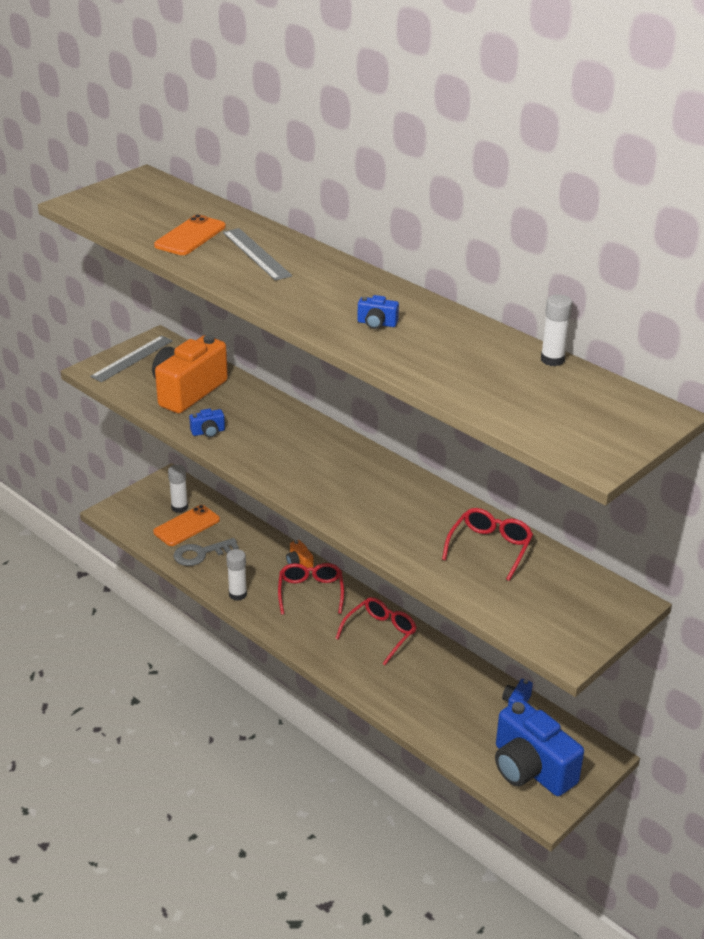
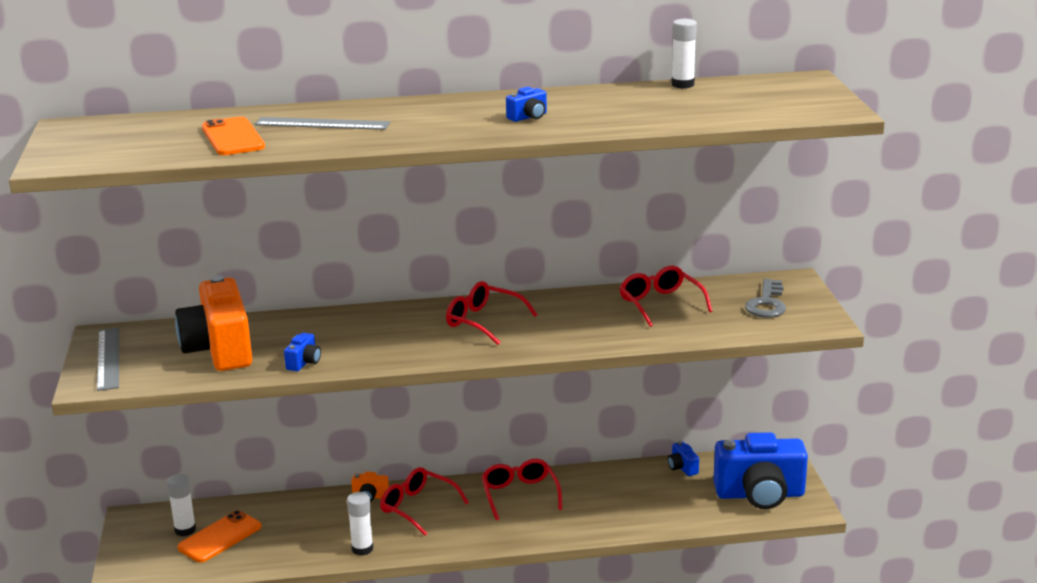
camera: 50 degrees left, 10 degrees down
(186, 526) = (220, 537): orange phone -> orange phone turned 45 degrees clockwise
(200, 554) = (273, 546): grey key -> grey key (767, 303)
(355, 477) = (484, 321): none -> red glasses

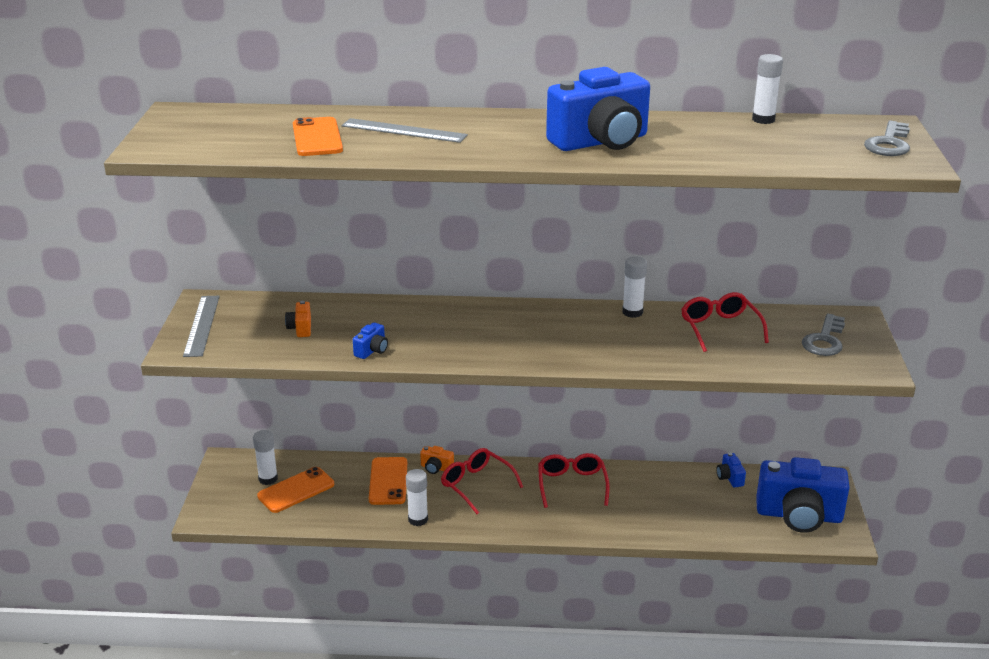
camera: 10 degrees right, 5 degrees up
(219, 350) = (300, 328): orange camera -> orange camera, size x0.40
(320, 516) = (388, 481): none -> orange phone
(484, 321) = (547, 328): red glasses -> none
(528, 117) = (601, 142): blue camera -> blue camera, size x2.47
(568, 298) = (632, 312): none -> white glue stick
(809, 95) = (889, 143): none -> grey key

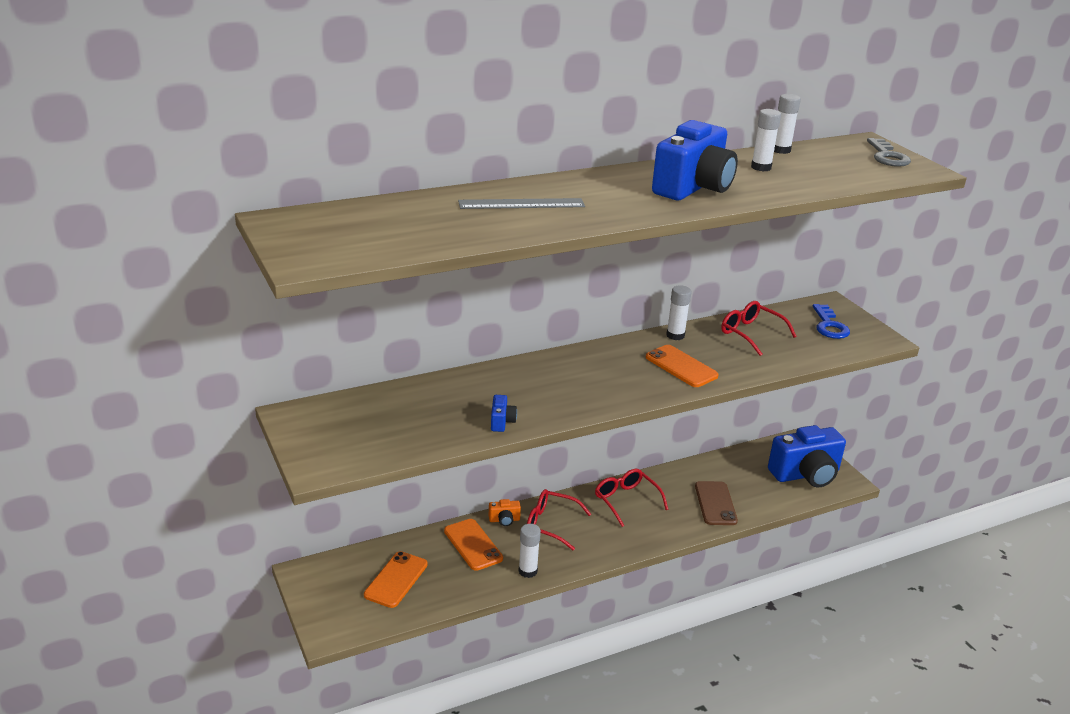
camera: 30 degrees left, 0 degrees up
(202, 325) = (315, 439): grey ruler -> none
(268, 479) = (360, 577): white glue stick -> white glue stick (761, 167)
(300, 328) = (415, 417): orange camera -> none
(317, 138) = (454, 223): orange phone -> orange phone (681, 366)
(665, 515) = (715, 503): none -> brown phone
(729, 478) = (735, 459): blue camera -> none
(825, 340) = (829, 325): grey key -> blue key

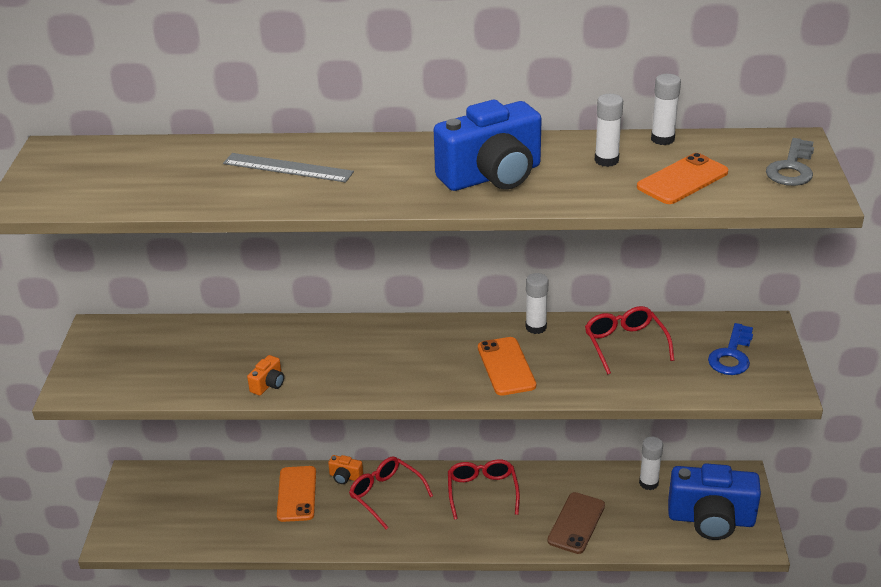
camera: 30 degrees right, 5 degrees up
(396, 580) = (203, 508): orange phone -> orange phone (682, 180)
(501, 422) = (268, 384): blue camera -> orange camera
(528, 571) = (326, 537): white glue stick -> white glue stick (648, 483)

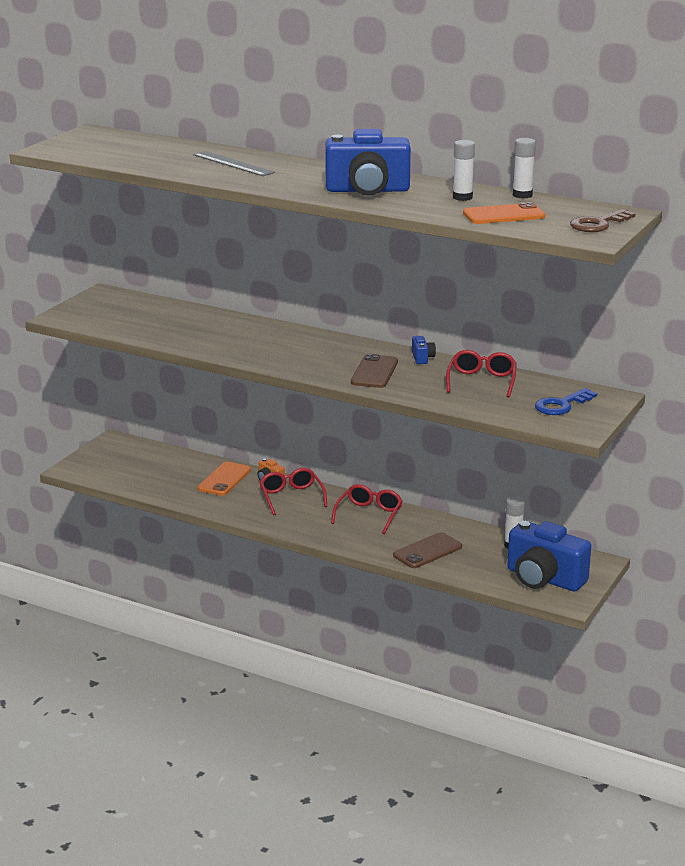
camera: 25 degrees right, 10 degrees down
(268, 384) = (192, 343): orange camera -> none
(506, 366) = (374, 372): orange phone -> brown phone
(536, 327) = (422, 358): white glue stick -> blue camera
(792, 168) = (598, 224): grey key -> brown key

